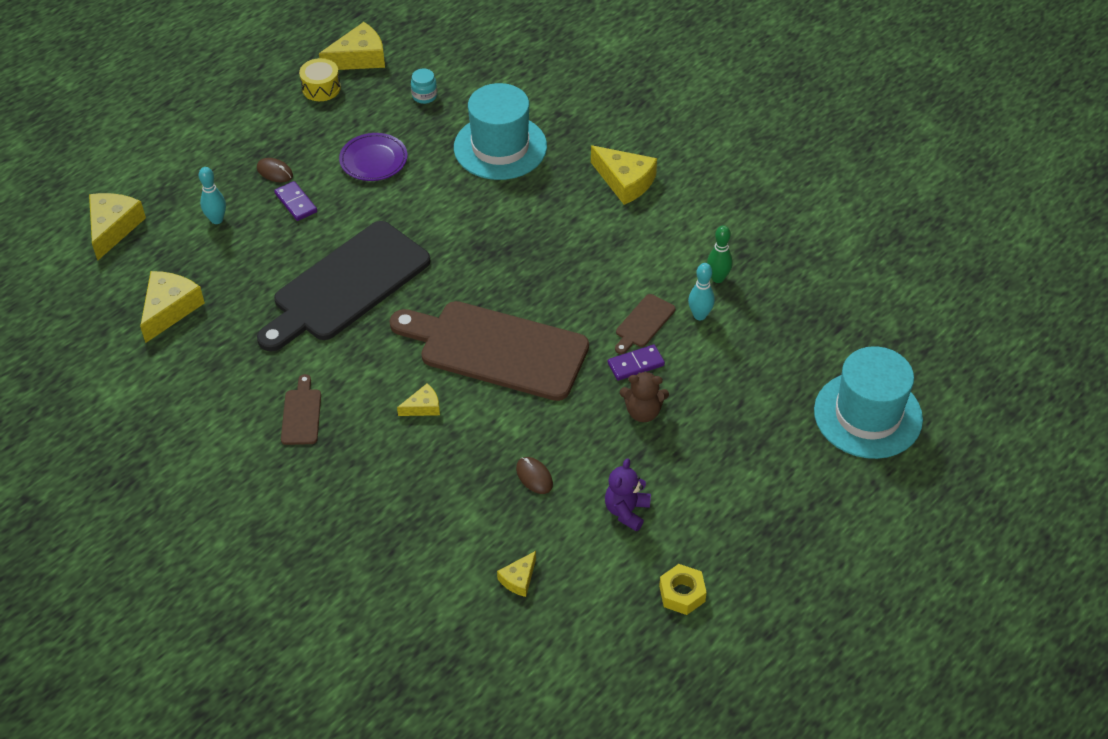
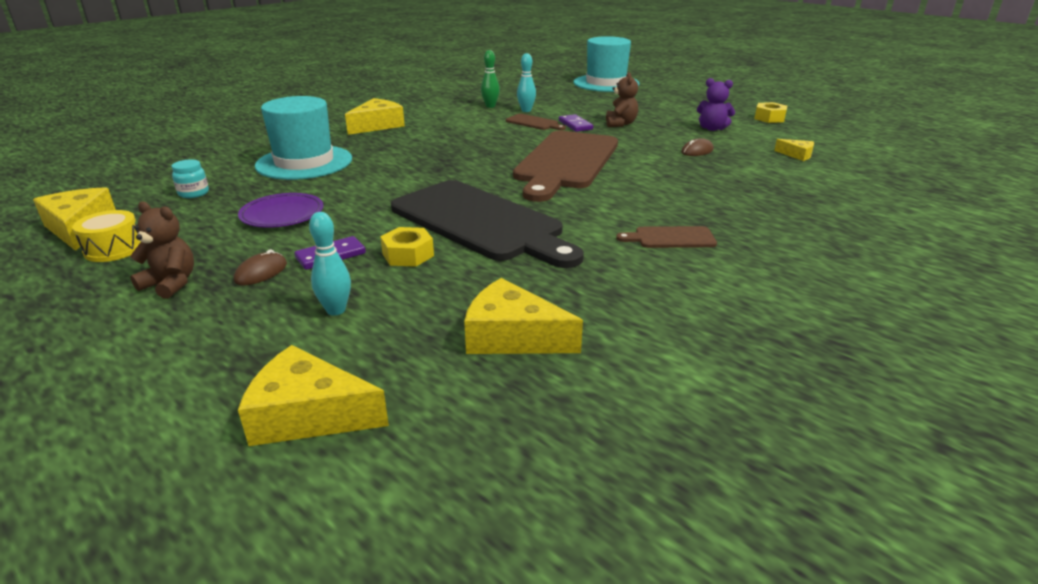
camera: 90 degrees left, 20 degrees down
(265, 133) = (171, 284): none -> brown teddy bear
(292, 246) = (408, 255): none -> yellow nut
(423, 407) = (640, 186): yellow cheese -> none

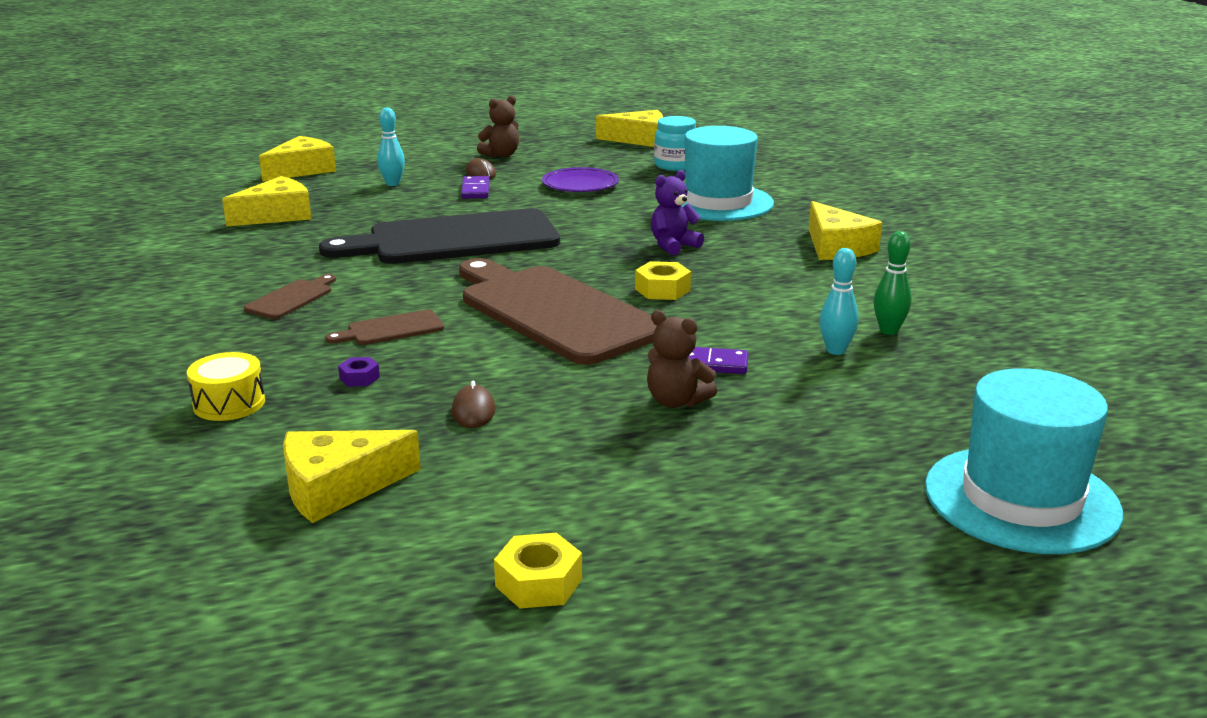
camera: 120 degrees right, 5 degrees down
(114, 249) = (583, 146): yellow drum -> yellow drum (229, 403)
(194, 193) = (675, 165): turquoise jar -> turquoise jar, size x1.53
(408, 255) = (437, 209): yellow nut -> yellow nut (662, 290)
(534, 123) = (754, 338): brown cutting board -> brown cutting board (391, 329)
(712, 129) = (554, 476): purple teddy bear -> purple teddy bear (673, 246)
(719, 180) = (359, 378): none -> purple nut
(797, 155) = (337, 487): yellow cheese -> yellow cheese, size x1.84

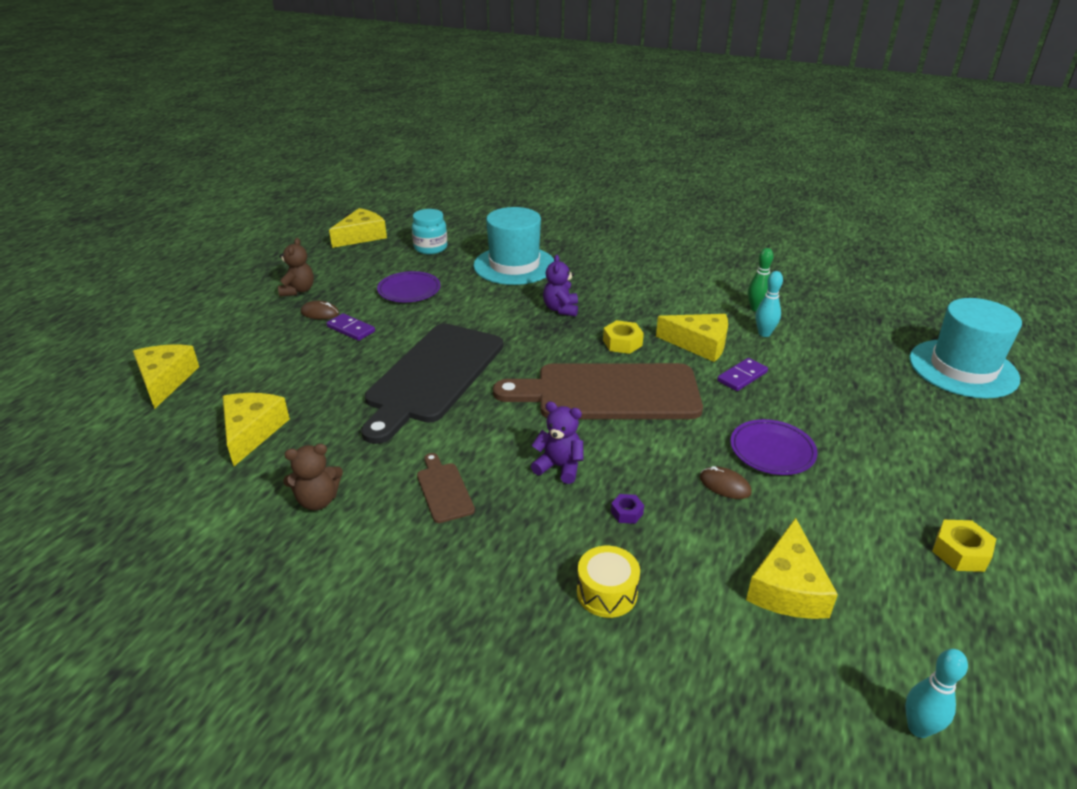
camera: 50 degrees left, 10 degrees up
(391, 329) = (559, 467): brown cutting board -> purple teddy bear
(392, 184) = (276, 354): turquoise bowling pin -> turquoise bowling pin (918, 728)
(579, 419) = (772, 451): none -> purple plate
(676, 401) = (779, 409): brown teddy bear -> brown teddy bear (318, 500)
(836, 247) = (631, 267): yellow cheese -> yellow cheese (699, 344)

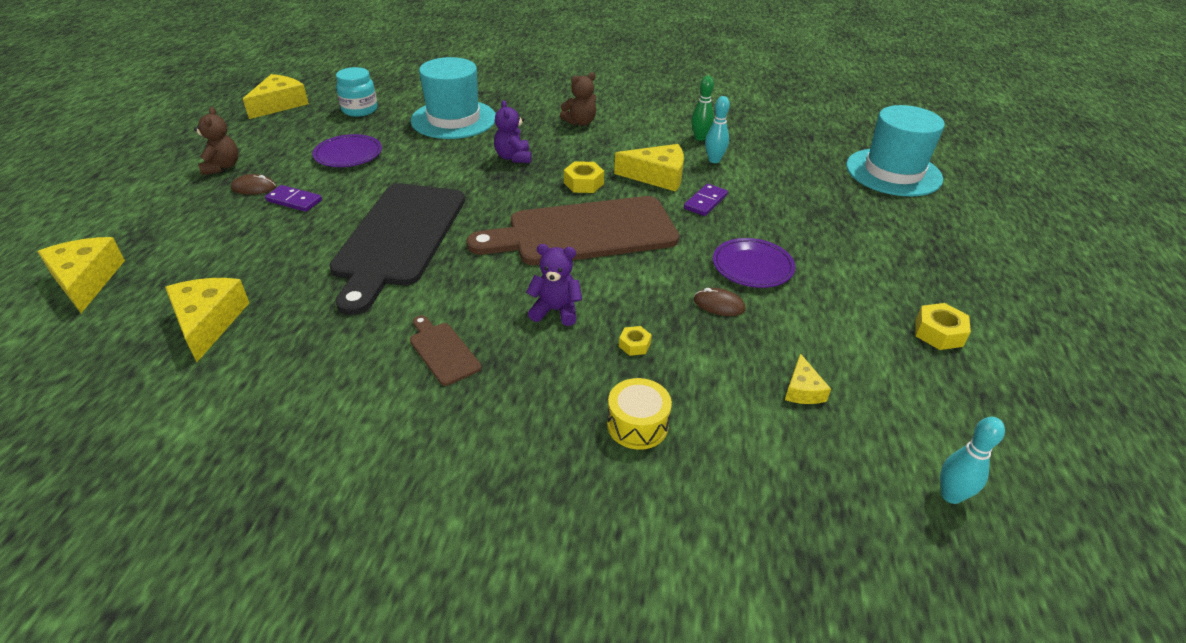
camera: 15 degrees left, 5 degrees up
(318, 500) = (306, 383): brown teddy bear -> brown teddy bear (580, 122)
(627, 513) = (634, 345): purple nut -> yellow nut
(787, 587) = (802, 390): yellow cheese -> yellow cheese, size x0.54

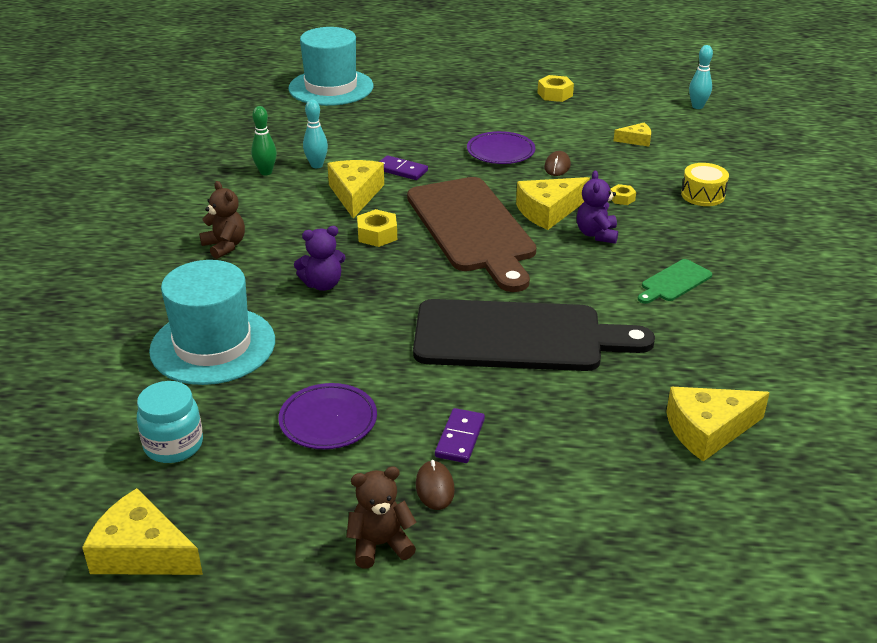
camera: 95 degrees left, 5 degrees down
(86, 280) = (689, 566): yellow cheese -> yellow cheese (548, 211)
(443, 351) = (674, 282): brown cutting board -> green cutting board

